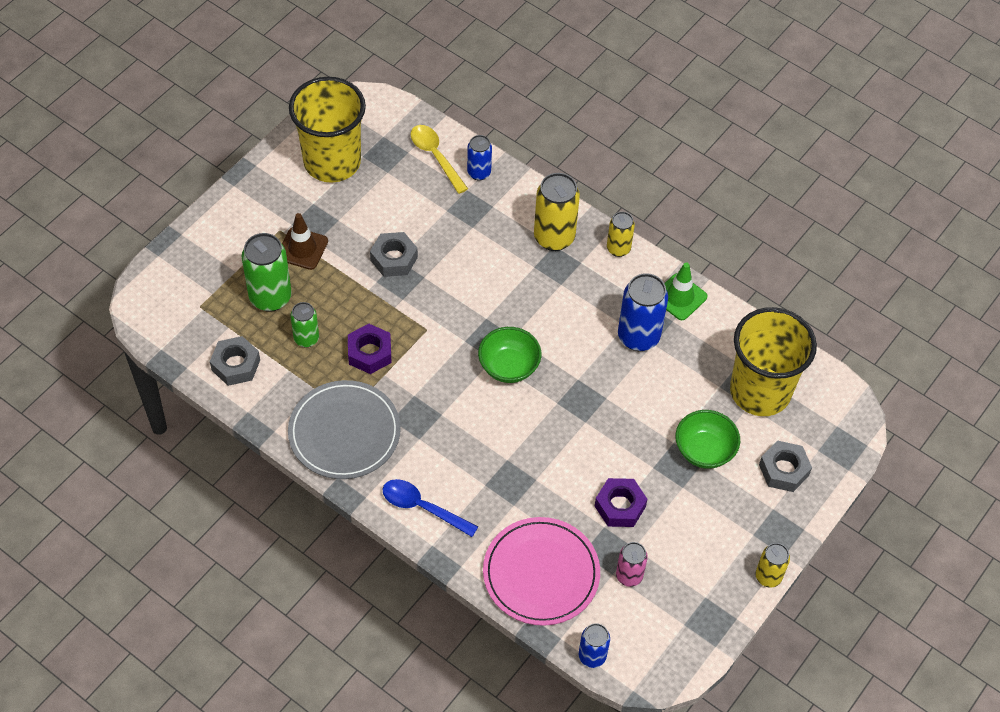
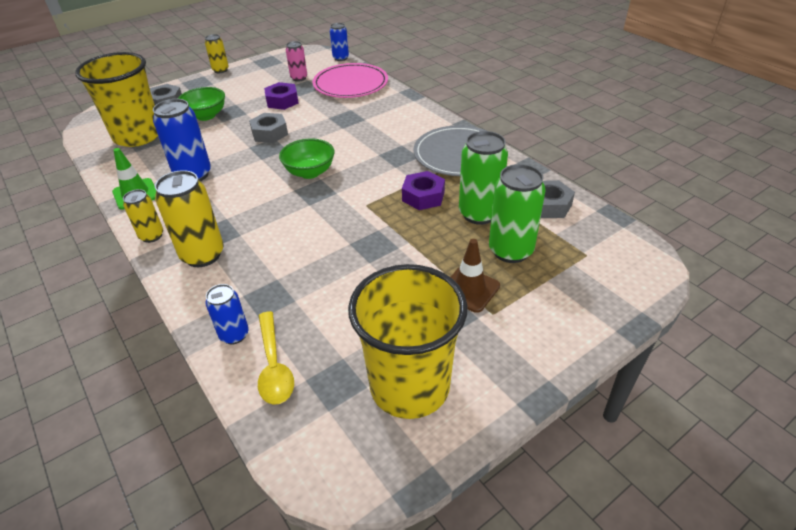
camera: 160 degrees left, 15 degrees down
(306, 339) = (479, 214): green can -> green can, size x1.70
(394, 259) = (373, 263): grey nut -> grey nut (269, 133)
(422, 507) = (413, 115): blue spoon -> none

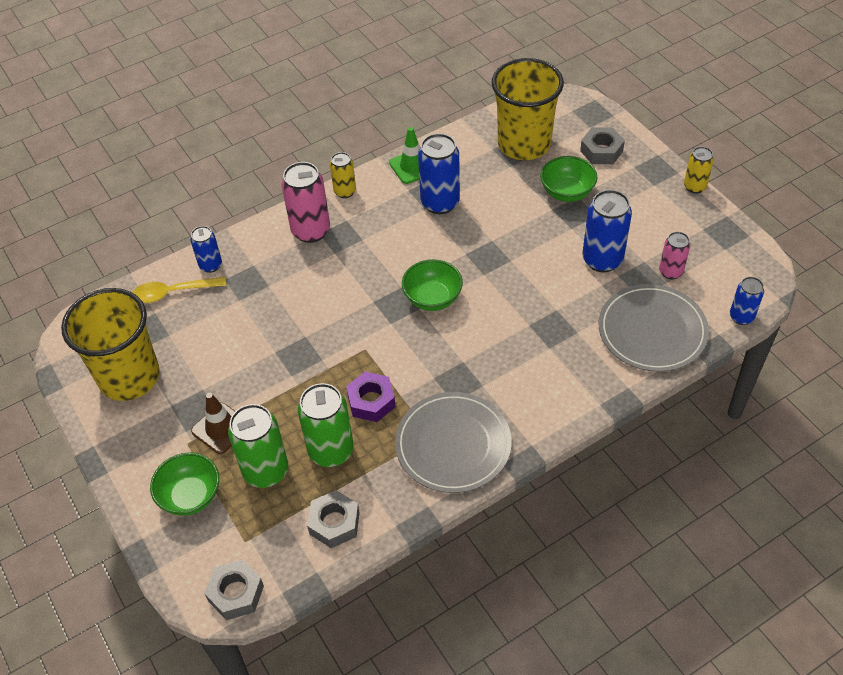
camera: 95 degrees right, 10 degrees up
(203, 255) = (311, 231): yellow can -> pink can
(269, 133) = (521, 255): grey nut -> grey nut (236, 593)
(282, 101) = (602, 260): purple nut -> blue can
(350, 84) = (652, 331): pink plate -> grey plate
(554, 300) = (190, 496): none -> green bowl

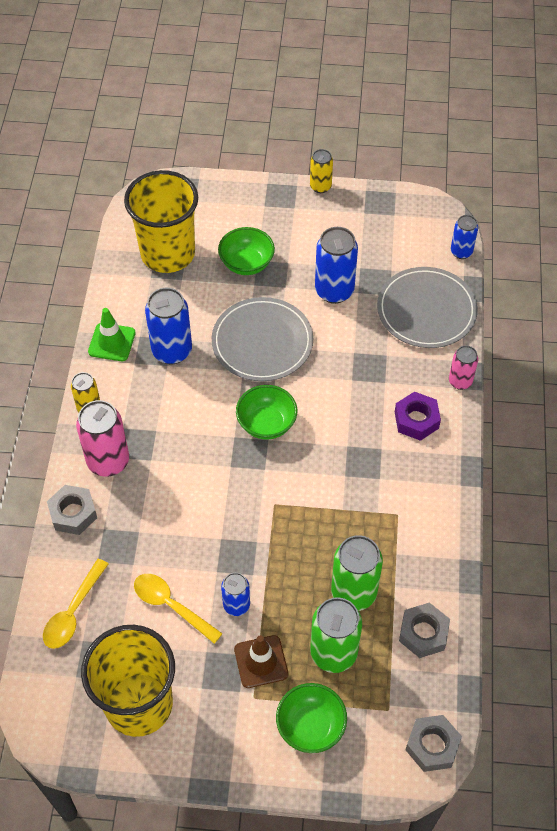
camera: 55 degrees left, 5 degrees up
(210, 265) = (70, 562): blue can -> blue can (236, 605)
(223, 344) = (171, 606): none -> yellow spoon
(371, 401) = (330, 533): purple nut -> purple nut (416, 420)
(453, 444) = (418, 505): grey plate -> grey plate (262, 342)
(601, 151) = (227, 212): grey nut -> grey nut (73, 513)
(671, 272) = (384, 260): pink can -> pink can (460, 381)

